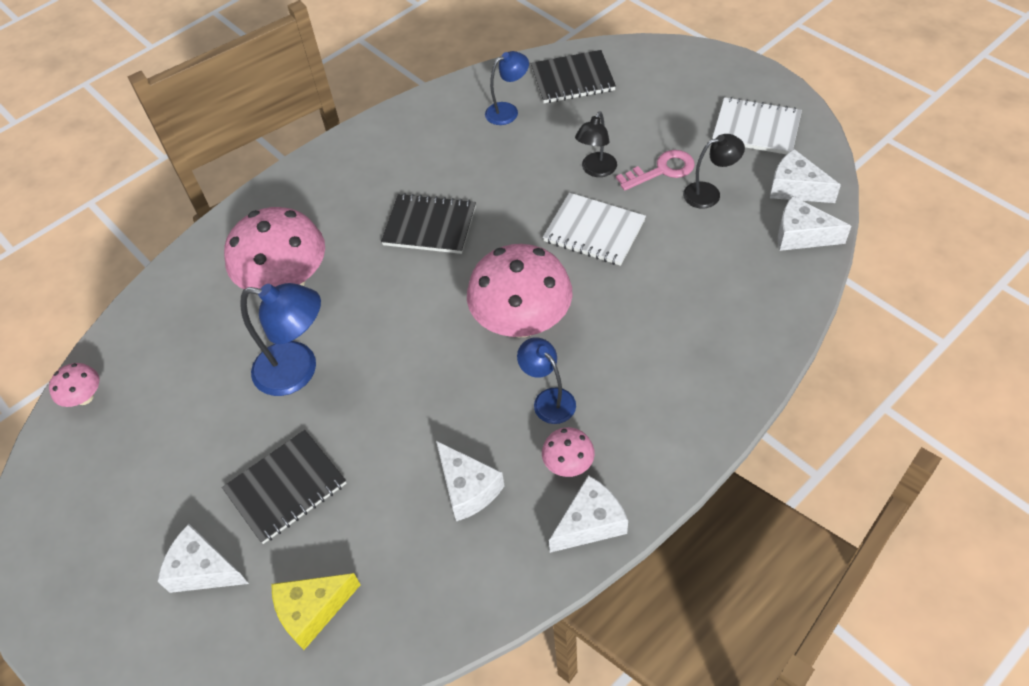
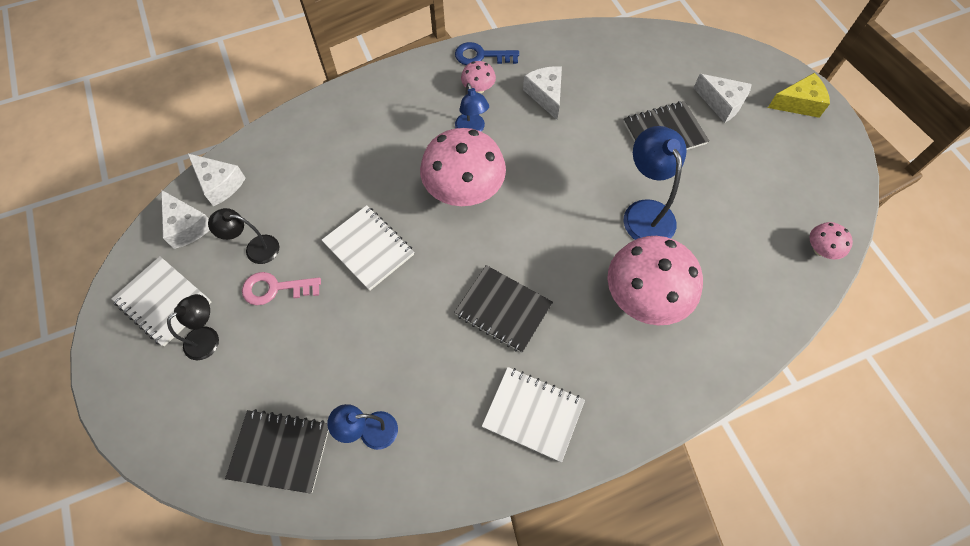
camera: 165 degrees left, 10 degrees up
(298, 370) = (645, 212): blue lamp -> blue lamp turned 45 degrees clockwise
(312, 611) = (656, 63): yellow cheese -> yellow cheese (798, 103)
(374, 163) = (533, 414): none -> white notebook
(590, 523) = (481, 56): white cheese -> blue key
(596, 170) = (330, 313): black lamp -> black lamp (208, 338)

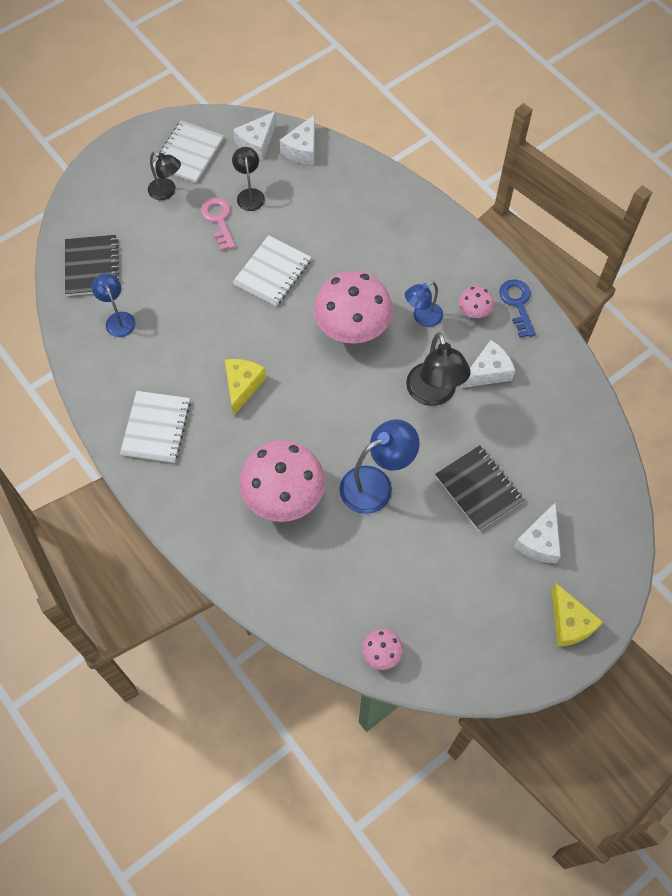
camera: 75 degrees right, 0 degrees up
(503, 309) = (242, 386): black notebook -> yellow cheese
(558, 142) = (434, 394): none -> black lamp

